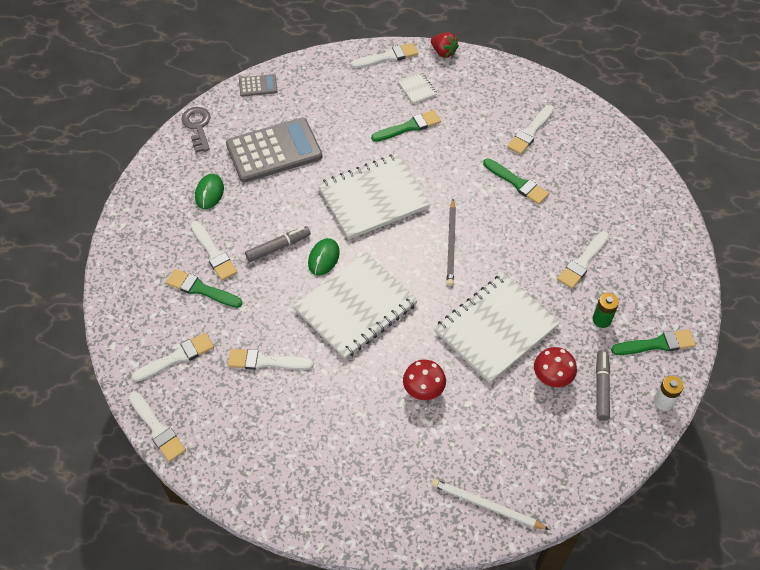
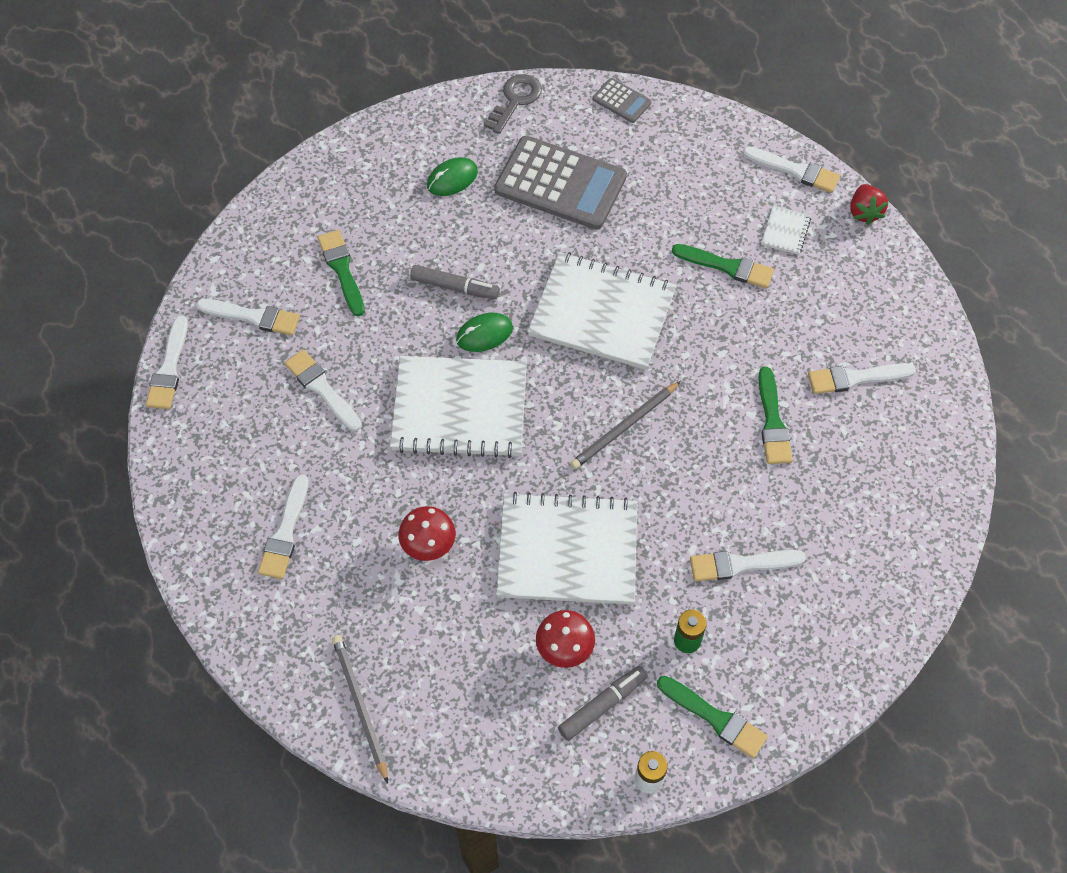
camera: 45 degrees right, 5 degrees up
(213, 253) = (391, 243): white brush -> white brush (285, 532)
(486, 506) = (360, 706): white pencil -> grey pencil

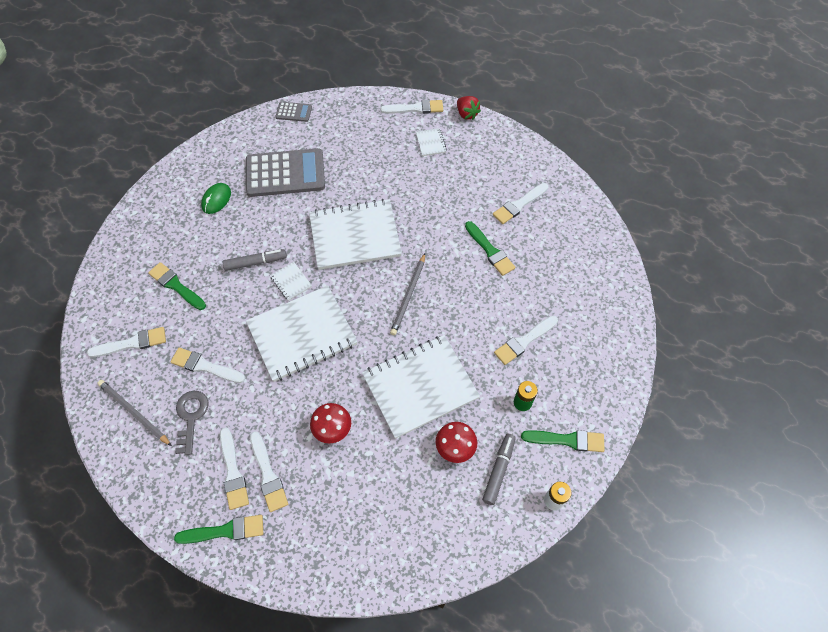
camera: 30 degrees left, 0 degrees up
(169, 368) = (90, 405): white brush -> white brush (268, 474)
(360, 706) = (349, 559): grey pencil -> grey pencil (134, 412)
(484, 334) = (291, 282): green mouse -> white notebook
(515, 100) = (229, 138): grey key -> grey key (191, 417)
(726, 266) = (410, 177): green brush -> green brush (224, 531)

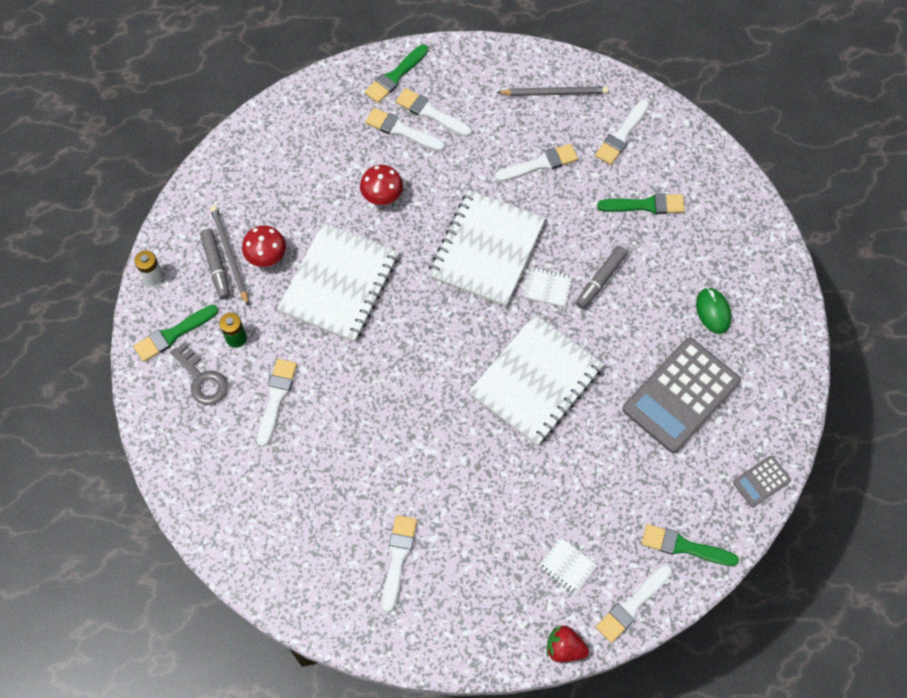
camera: 140 degrees right, 5 degrees up
(191, 417) = (506, 122): grey key -> grey key (202, 379)
(408, 296) = (424, 359): grey pencil -> grey pencil (230, 255)
(490, 250) = (385, 473): green brush -> green brush (684, 546)

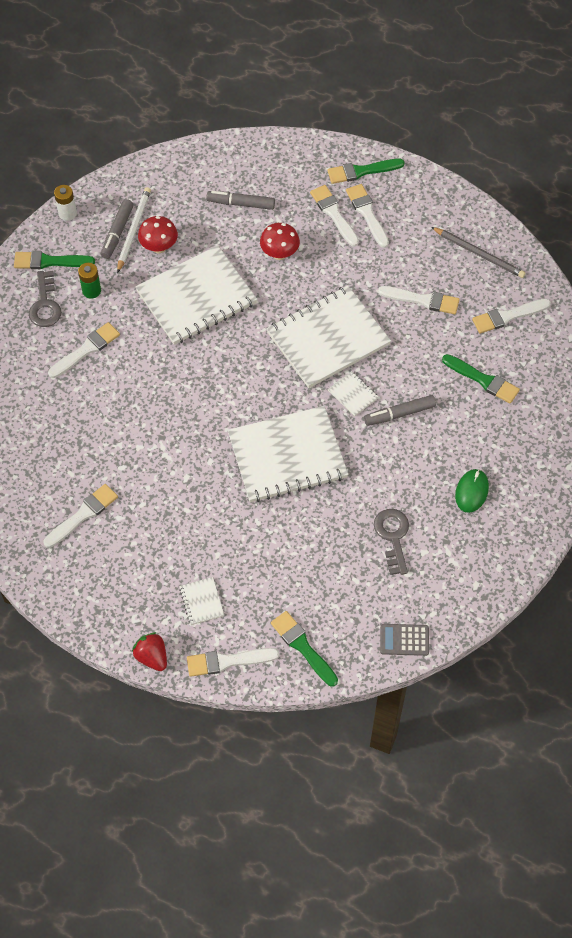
camera: 35 degrees right, 5 degrees down
(230, 255) = (133, 230): grey pencil -> white pencil
(311, 170) = (241, 204): none -> grey marker
(681, 395) = (393, 537): grey calculator -> grey key

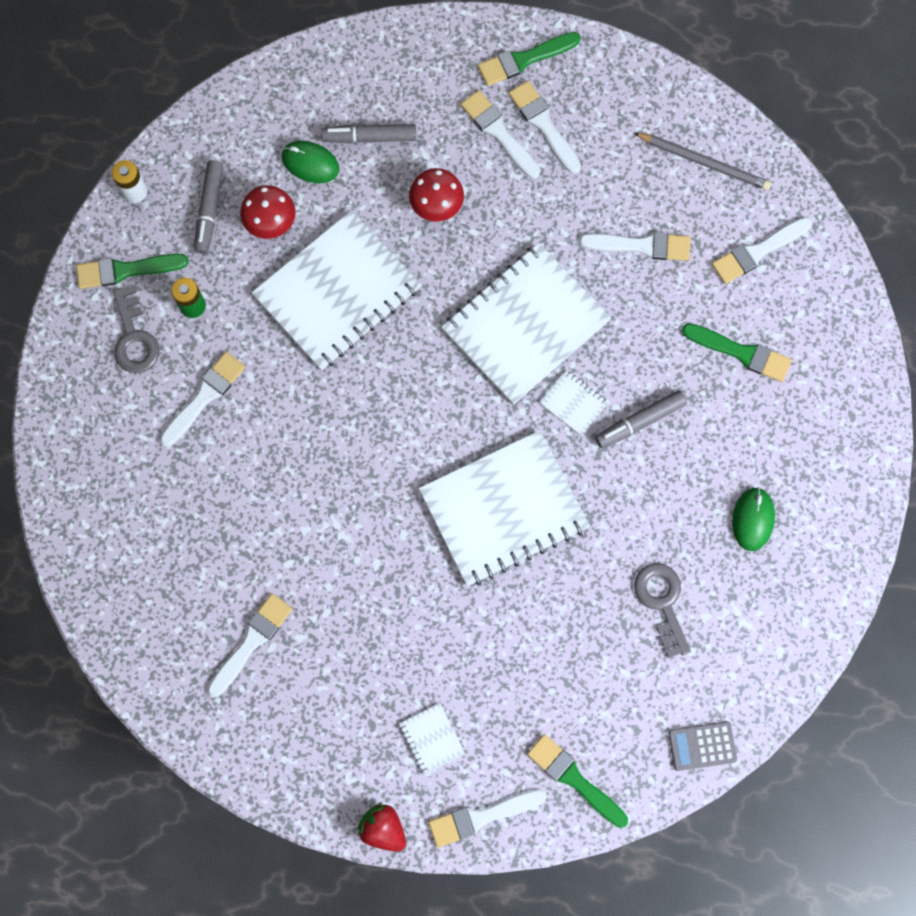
camera: 10 degrees left, 15 degrees up
(133, 230) = (231, 202): white pencil -> none
(195, 214) = (310, 163): none -> green mouse

